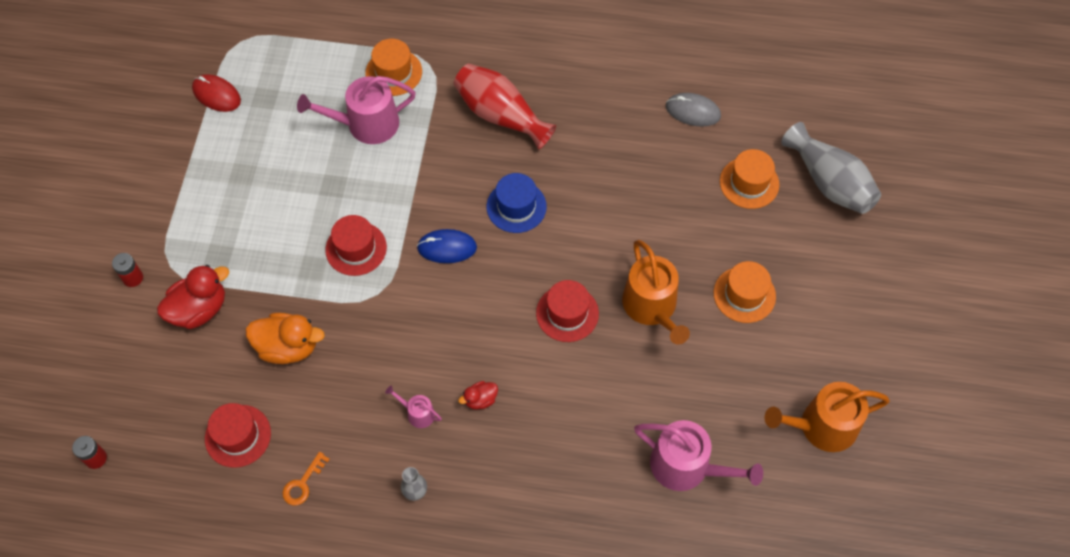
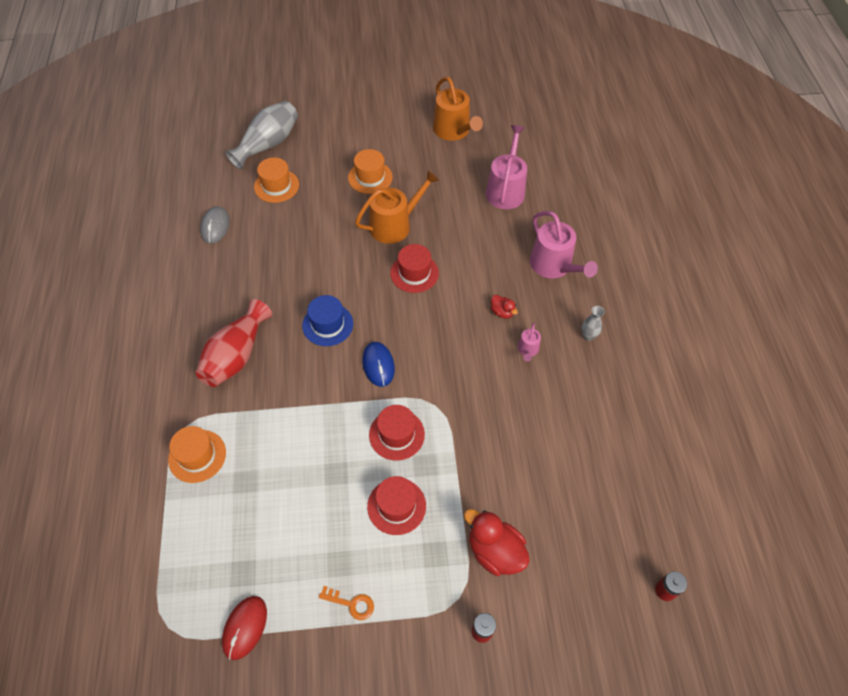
camera: 105 degrees left, 5 degrees down
(238, 436) = (596, 475): red hat -> red hat (396, 506)
(288, 347) = (505, 461): orange duck -> none
(303, 483) = (614, 413): orange key -> orange key (351, 603)
(366, 124) = (262, 464): pink watering can -> pink watering can (554, 266)

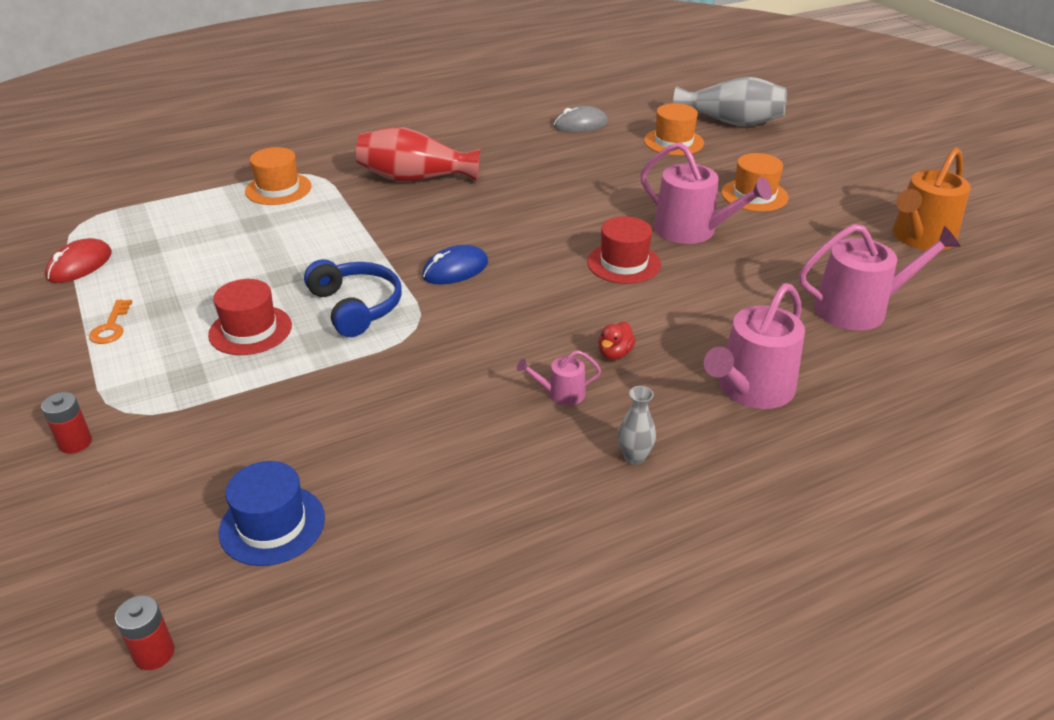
camera: 70 degrees right, 20 degrees down
(245, 627) = (79, 265): red mouse -> red mouse turned 60 degrees counterclockwise
(327, 324) = (494, 221): blue hat -> blue hat (272, 525)
(395, 225) = (692, 230): orange watering can -> pink watering can
(396, 434) = (356, 307): red hat -> blue headphones
(494, 551) = (199, 430): red duck -> none

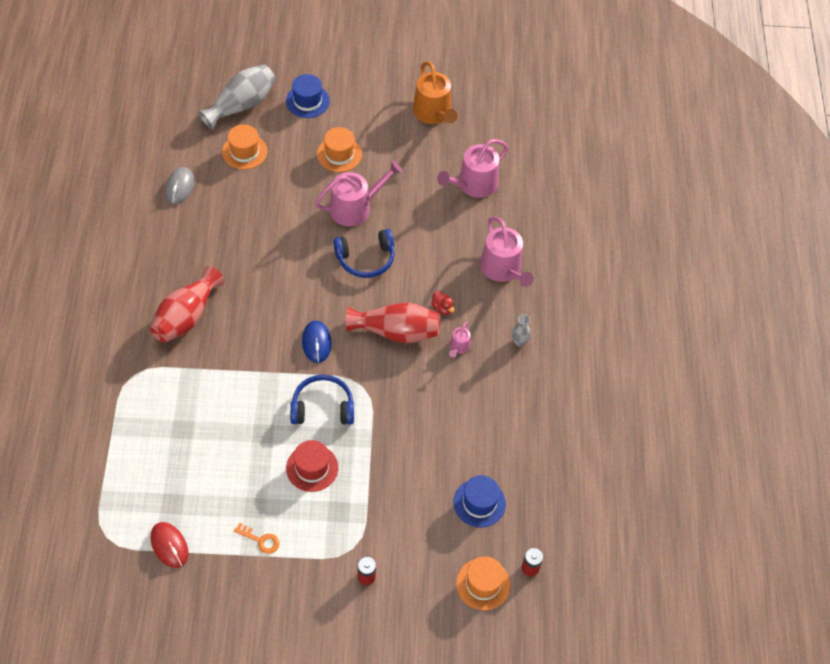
camera: 65 degrees left, 20 degrees up
(278, 189) = (142, 401): orange hat -> orange hat (483, 584)
(532, 326) = (396, 331): none -> red vase
(624, 263) = (366, 259): red hat -> blue headphones
(796, 154) = (307, 101): none -> blue hat
(859, 309) = (473, 184): pink watering can -> pink watering can turned 150 degrees counterclockwise

